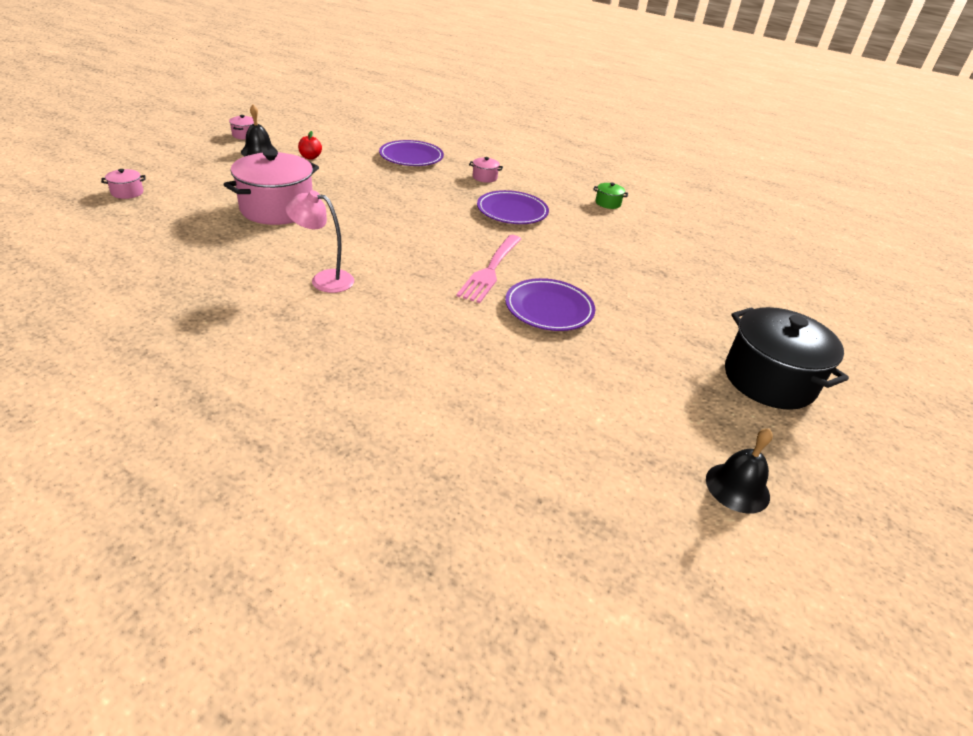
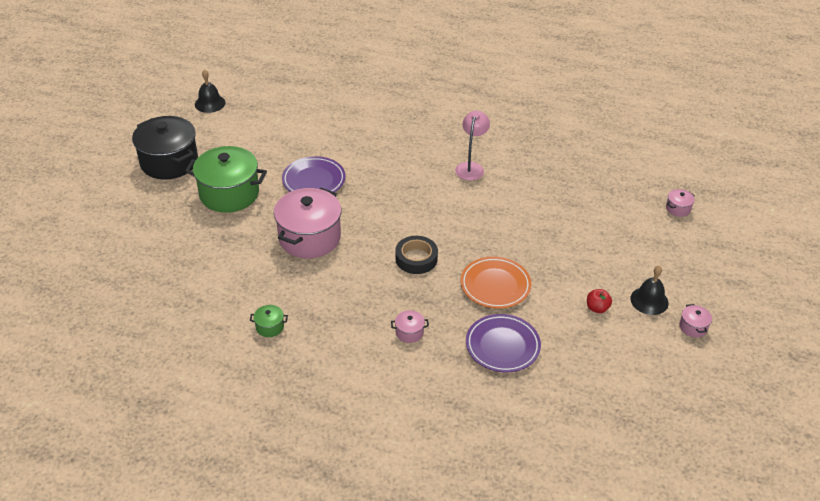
camera: 170 degrees right, 5 degrees up
(277, 209) = (557, 223): pink pot -> pink pot (309, 238)
(324, 279) = (471, 167): pink lamp -> pink lamp turned 75 degrees counterclockwise
(388, 185) = (495, 285): none -> orange plate
(452, 215) = (416, 258): none -> black tape
(491, 269) = (363, 205): pink fork -> none
(512, 212) = (365, 281): purple plate -> none
(665, 317) = (229, 194): none -> green pot

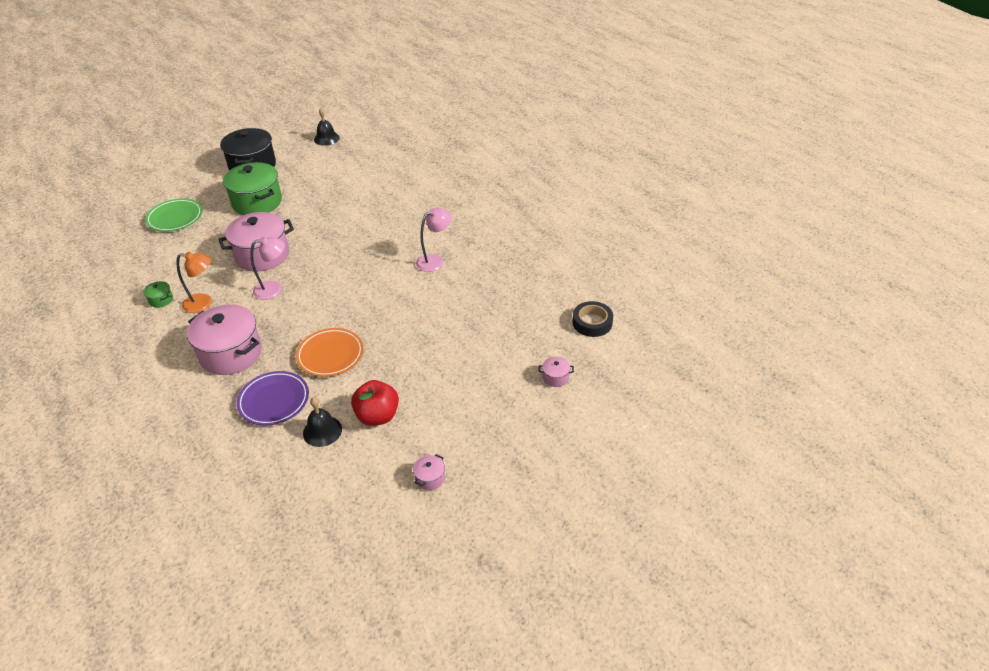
camera: 40 degrees right, 0 degrees up
(162, 248) = (175, 218): none -> green plate
(314, 180) = (318, 218): purple plate -> none
(318, 307) = (203, 303): none -> orange lamp
(366, 260) = (274, 289): none -> pink lamp
(409, 332) = (231, 353): pink pot -> pink pot, size x2.42
(416, 258) = (306, 306): black tape -> black tape (592, 322)
(597, 308) = (377, 416): red apple -> red apple, size x1.84
(649, 300) = (425, 435): black bell -> black bell (322, 431)

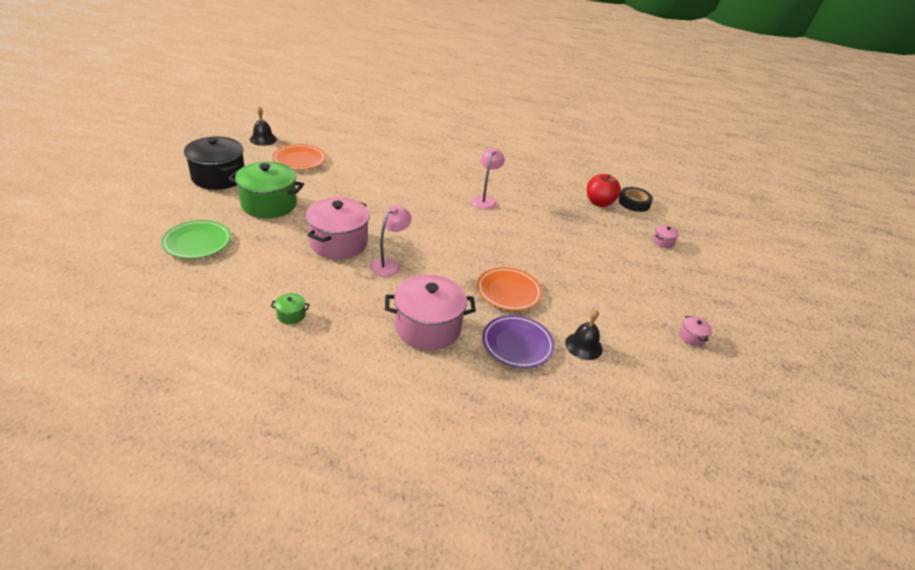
camera: 45 degrees left, 5 degrees down
(203, 303) = (340, 300): orange lamp -> none
(329, 168) = (299, 160): none -> orange plate
(377, 416) = (603, 316): red apple -> red apple (599, 202)

